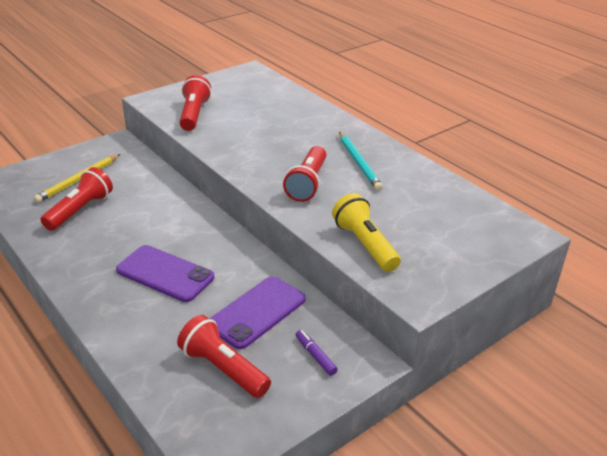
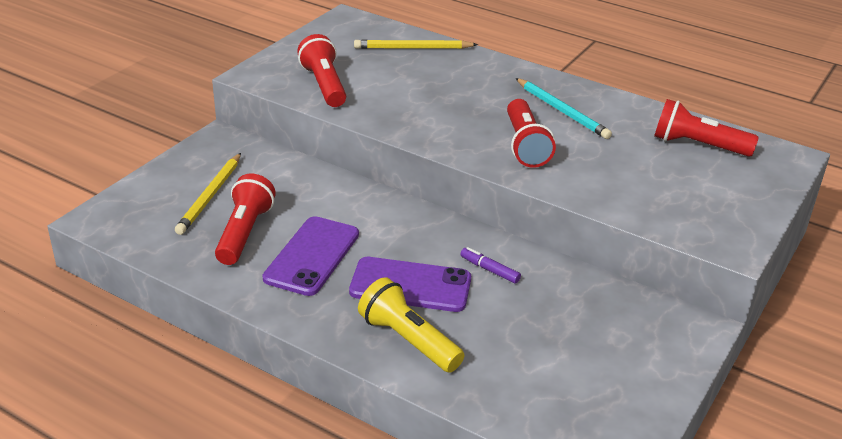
camera: 20 degrees left, 0 degrees up
(223, 369) = (557, 373): red flashlight -> red flashlight (697, 145)
(257, 312) = (546, 304): purple phone -> purple phone (312, 256)
(281, 98) = (413, 48): none -> yellow pencil
(315, 356) = (641, 335): purple marker -> purple marker (489, 270)
(364, 244) = (638, 201): yellow flashlight -> yellow flashlight (408, 340)

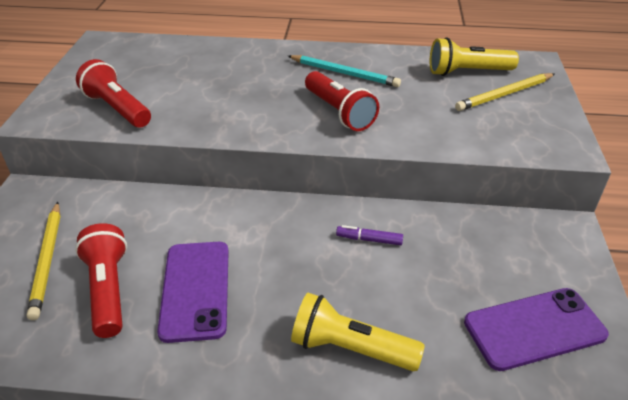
camera: 25 degrees left, 5 degrees up
(410, 285) = (311, 284): purple phone -> purple phone (534, 328)
(413, 48) = (179, 53): yellow pencil -> yellow pencil (505, 94)
(697, 145) = (467, 72): red flashlight -> yellow flashlight

